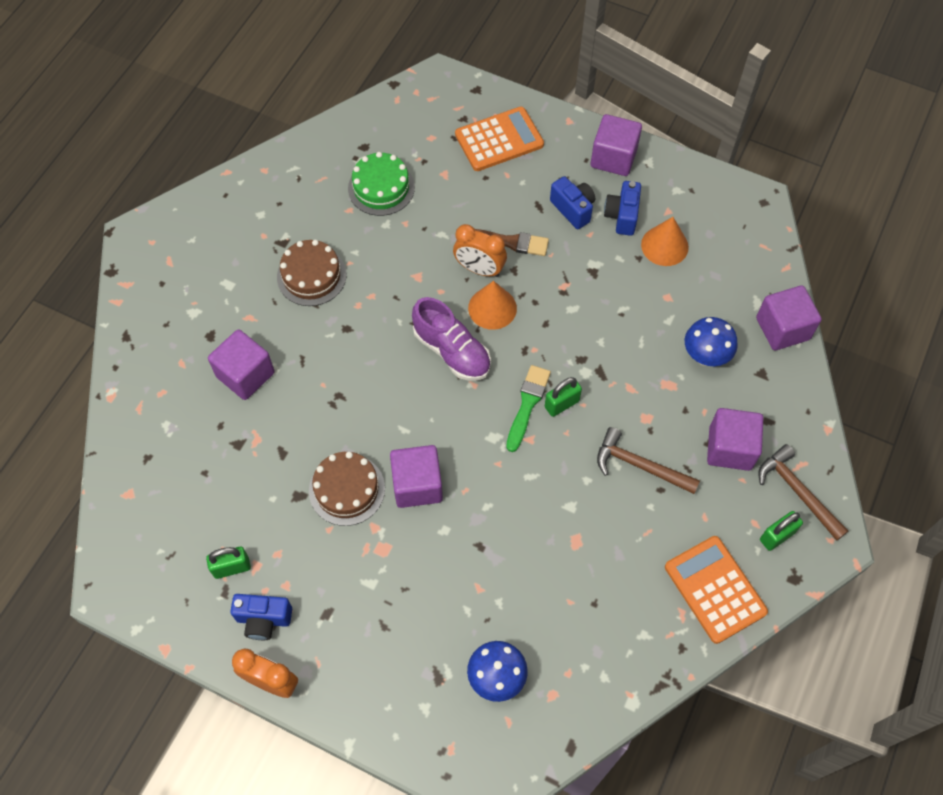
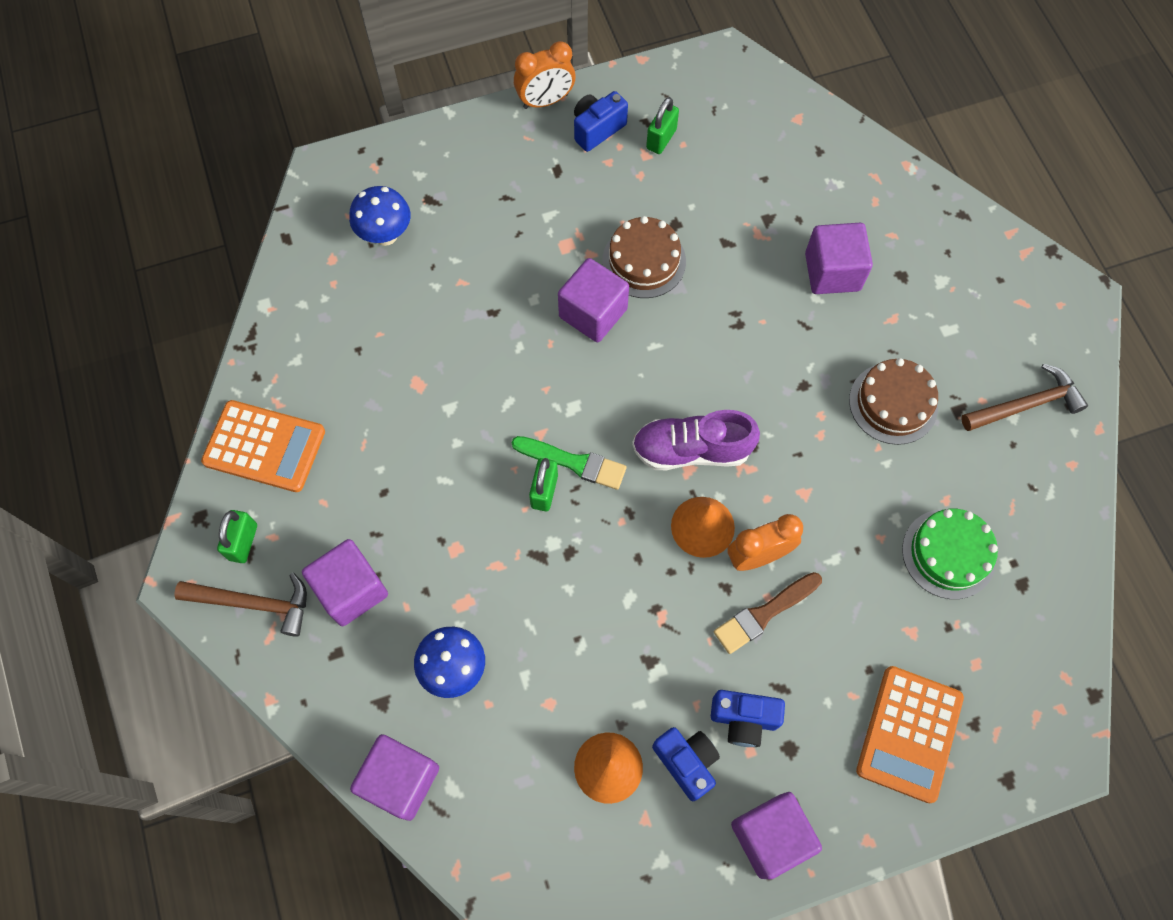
camera: 135 degrees right, 5 degrees up
(527, 404) = (574, 462): green brush -> green brush turned 45 degrees counterclockwise
(639, 465) = (421, 497): brown hammer -> brown hammer (1026, 405)

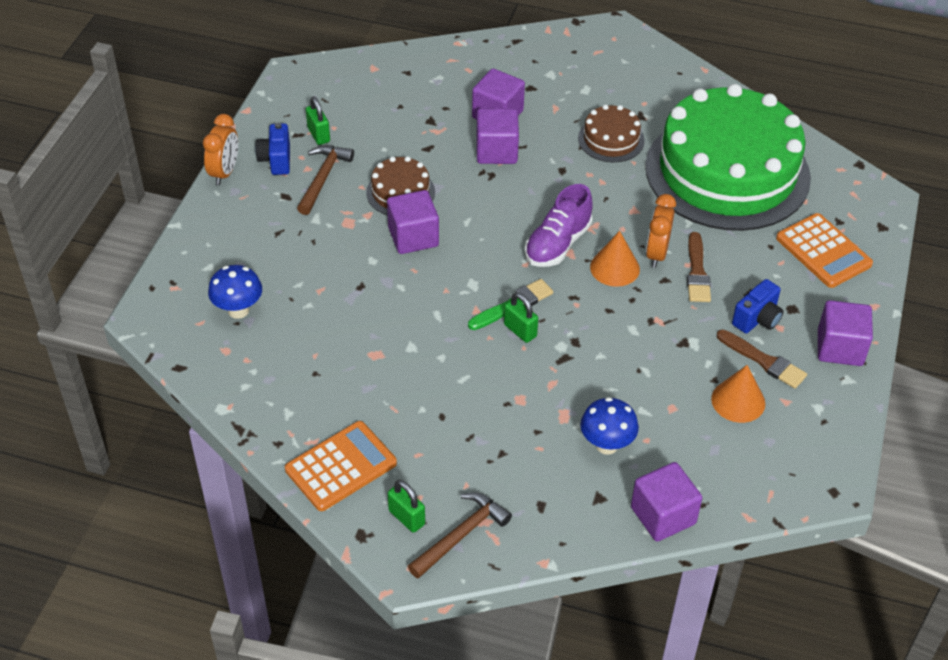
camera: 55 degrees left, 20 degrees down
(351, 590) = (500, 472): purple cube -> purple cube (496, 151)
(686, 762) = (764, 361): blue camera -> brown brush
(948, 553) = (727, 172): green cake -> green cake, size x2.43
(1026, 405) = (663, 88): brown hammer -> brown hammer (323, 178)

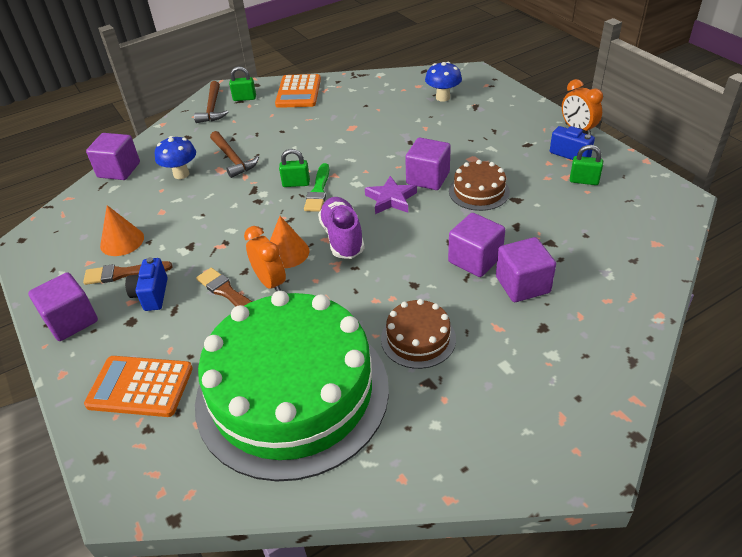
camera: 135 degrees right, 5 degrees down
(323, 178) = (530, 165): brown hammer -> brown hammer (233, 159)
(471, 244) = (391, 199): none -> purple star

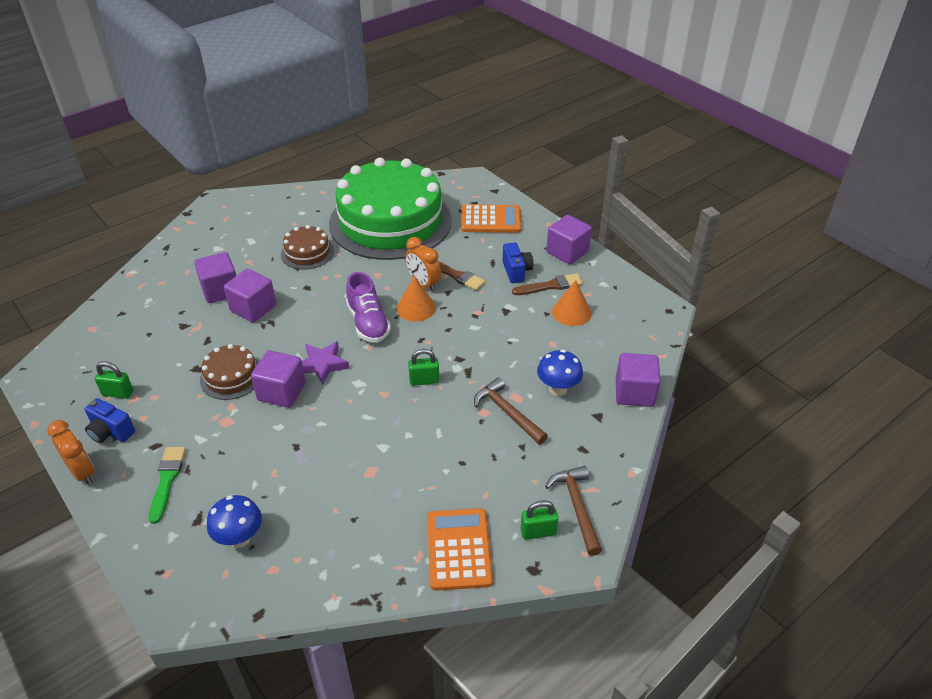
camera: 170 degrees right, 0 degrees up
(318, 191) = (398, 372): green brush -> green brush (167, 480)

